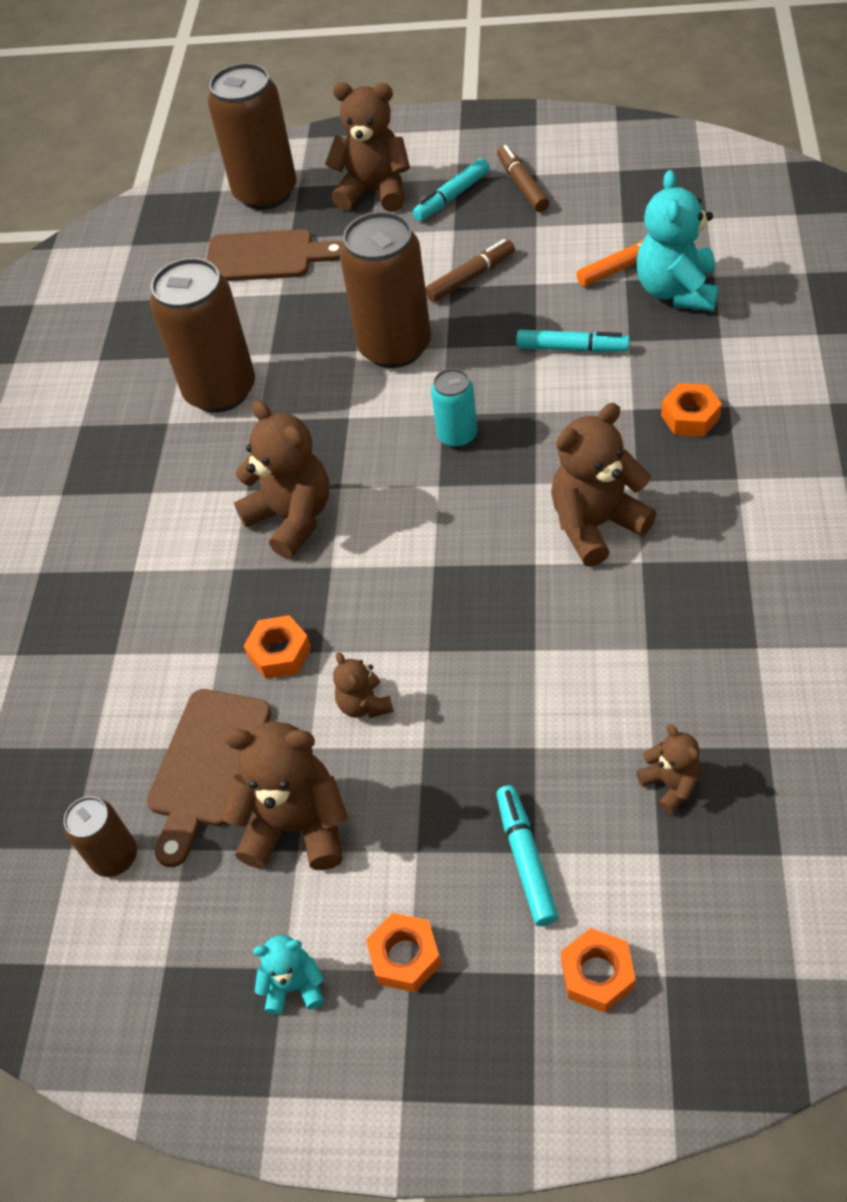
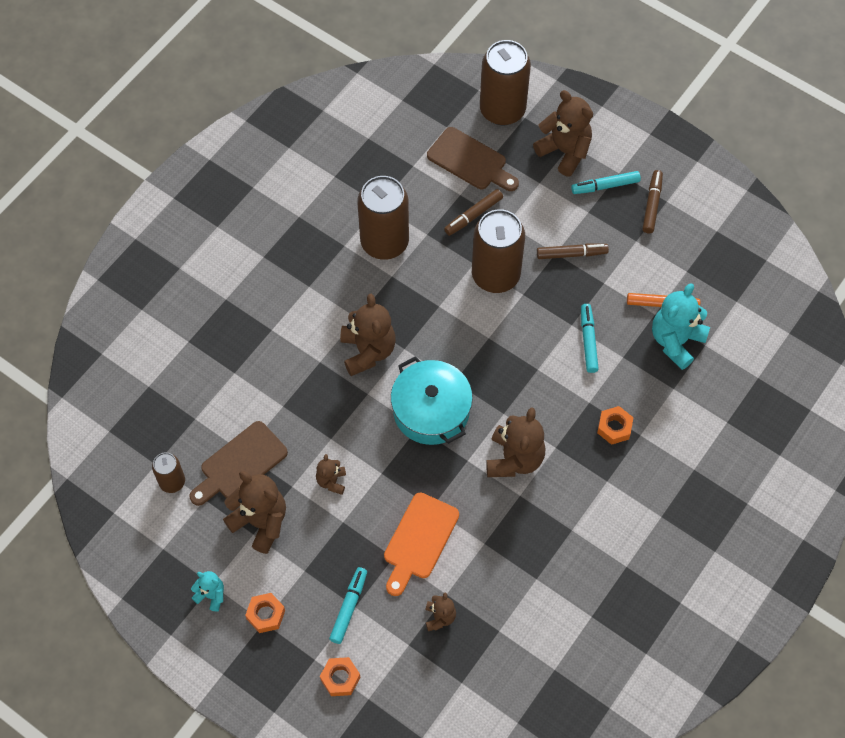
camera: 25 degrees right, 10 degrees up
(280, 653) = (311, 426): orange nut -> none
(315, 304) = (473, 215): none -> brown marker
(436, 536) = (431, 411): none -> turquoise pot
(457, 435) = (486, 356): turquoise can -> none
(553, 702) = (419, 540): none -> orange cutting board
(571, 348) = (588, 341): turquoise marker -> turquoise marker turned 135 degrees counterclockwise
(596, 524) = (514, 459): brown teddy bear -> brown teddy bear turned 105 degrees clockwise

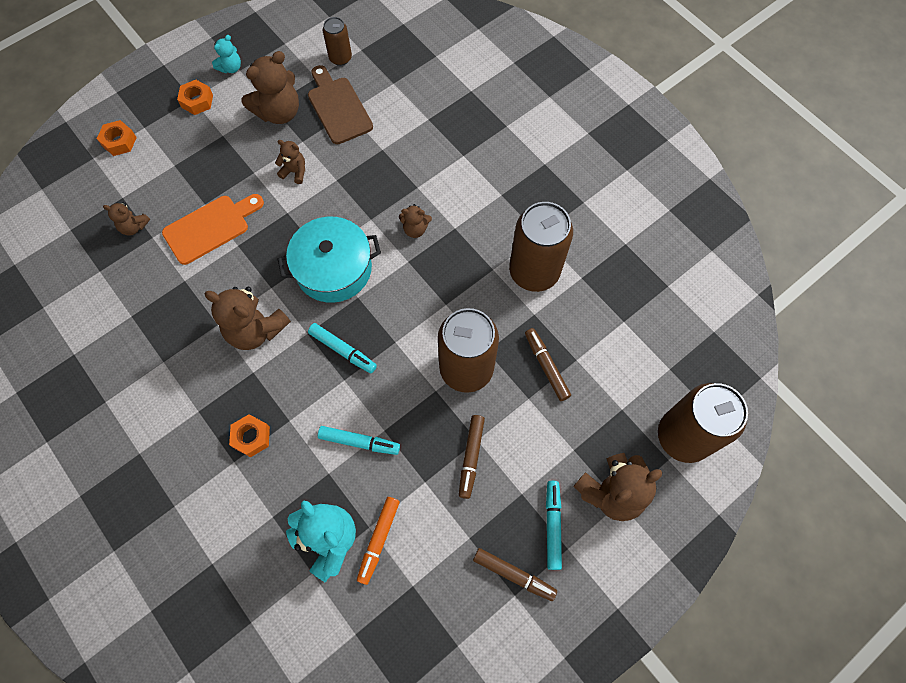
camera: 105 degrees right, 5 degrees up
(348, 607) = (175, 160): turquoise marker -> turquoise marker (343, 350)
(368, 351) = (415, 229): brown teddy bear -> brown teddy bear, size x0.52
(419, 540) = (210, 227): orange cutting board -> orange cutting board turned 105 degrees clockwise
(470, 161) = (618, 382): brown cutting board -> none

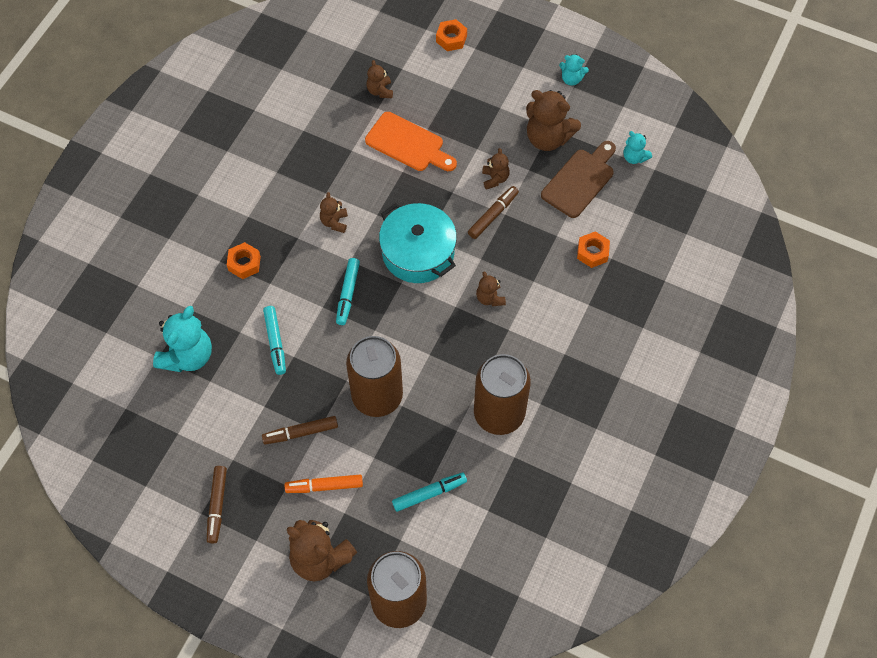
camera: 65 degrees right, 5 degrees down
(197, 101) = (522, 72): orange nut -> orange nut (592, 252)
(256, 330) = (334, 222): brown teddy bear -> brown teddy bear, size x0.52
(340, 58) = (634, 157): brown can -> turquoise teddy bear
(379, 540) = (203, 393): orange marker -> orange marker (324, 486)
(546, 366) = (410, 460): brown marker -> brown marker (493, 215)
(552, 526) = (270, 520): turquoise marker -> turquoise marker (429, 493)

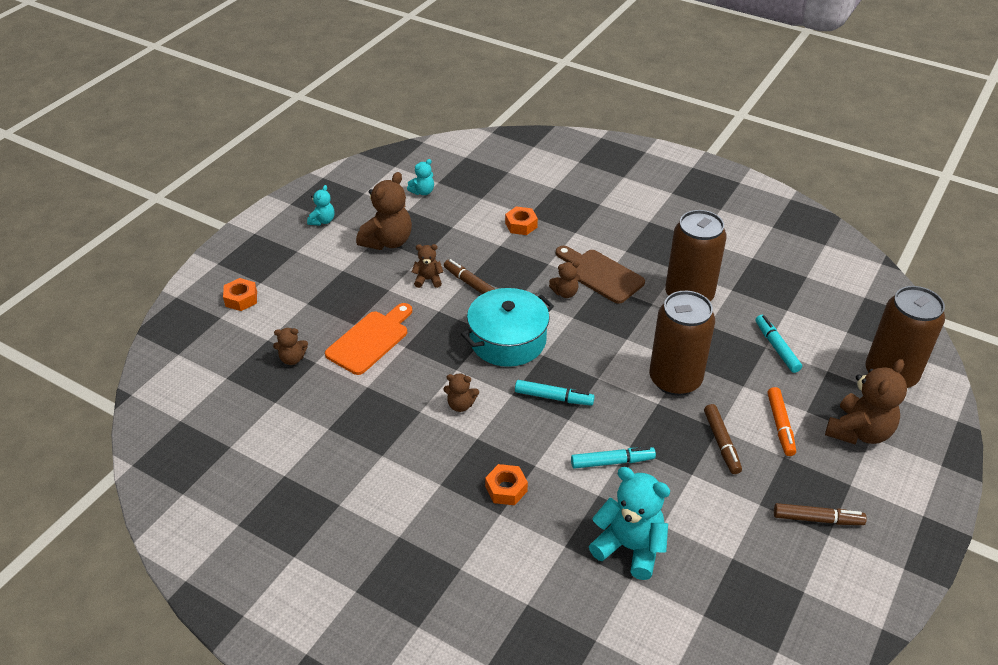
camera: 85 degrees left, 20 degrees down
(580, 180) = (441, 226): brown cutting board -> brown cutting board (600, 274)

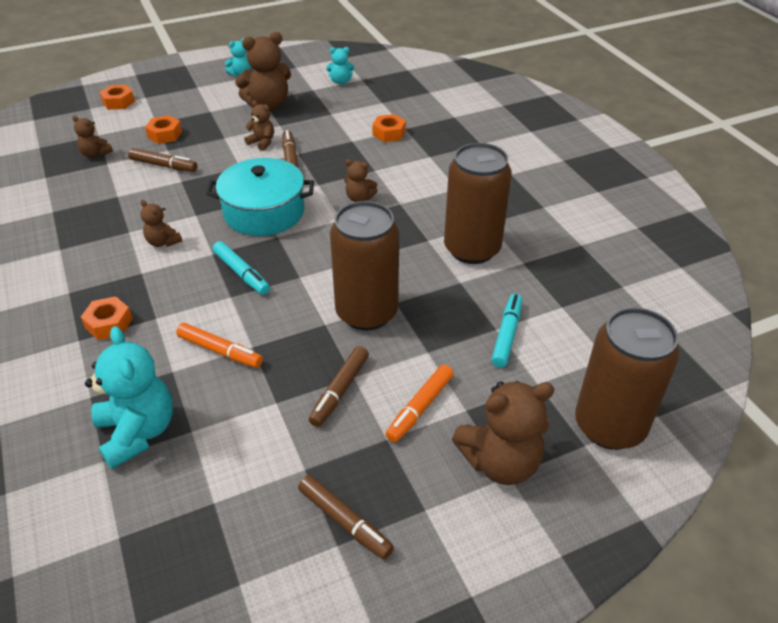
camera: 35 degrees right, 0 degrees up
(331, 311) = (165, 134): none -> orange nut
(370, 340) = (163, 165): orange cutting board -> brown marker
(600, 274) = (409, 197): brown cutting board -> none
(612, 462) = (220, 351): turquoise marker -> orange marker

